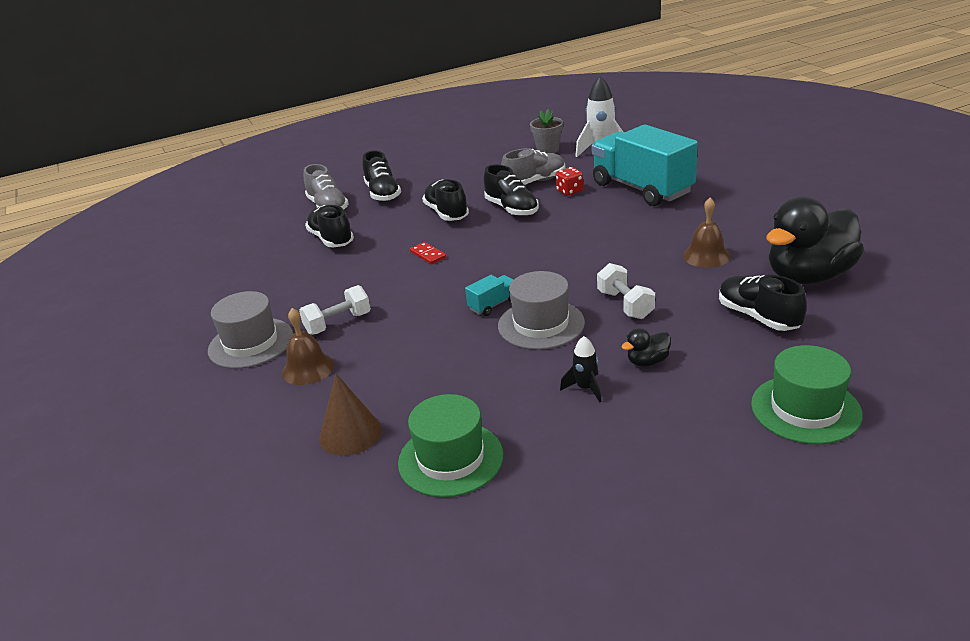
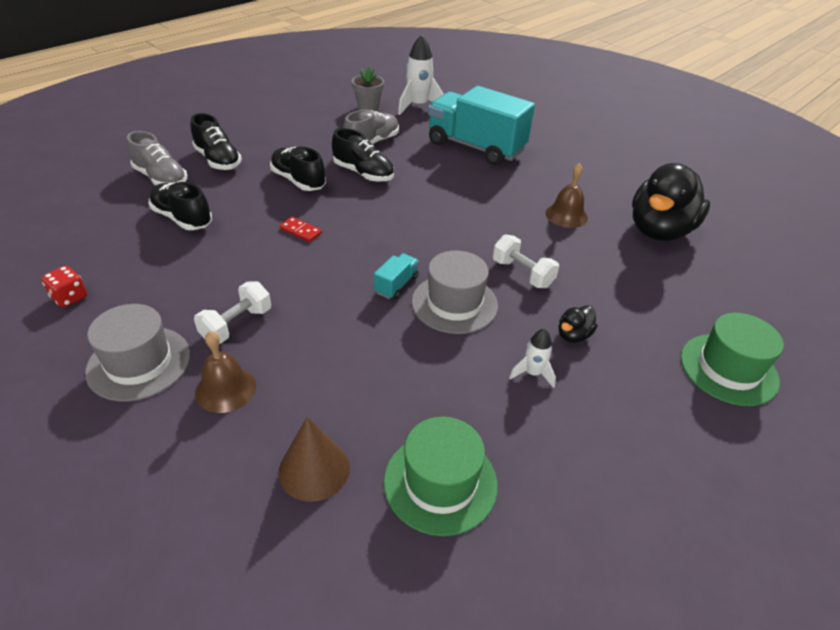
camera: 25 degrees left, 10 degrees up
(569, 191) = (410, 152): red dice -> red dice (69, 297)
(585, 388) = (532, 373): black rocket -> white rocket
(758, 317) = (641, 276): black shoe -> none

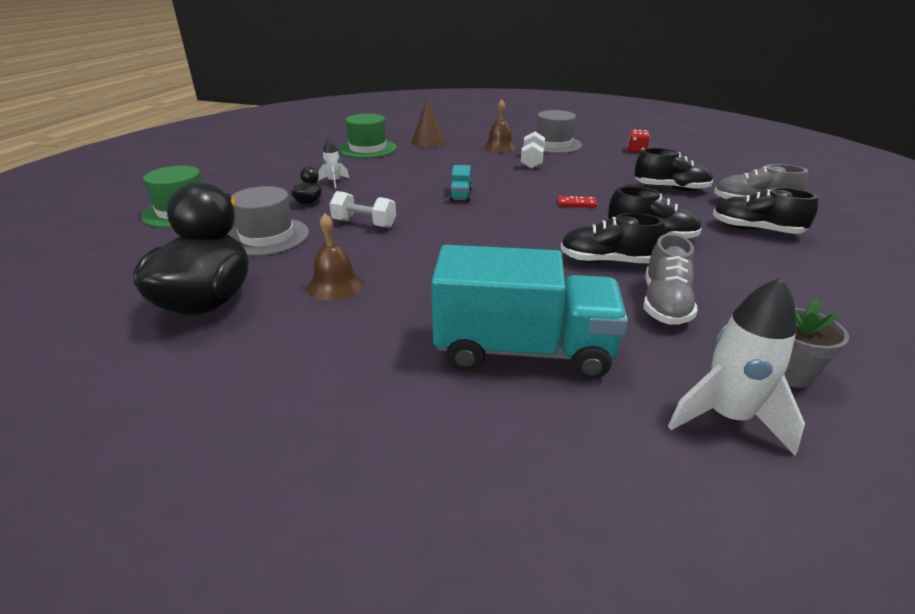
camera: 155 degrees right, 10 degrees down
(454, 303) = (408, 196): grey hat -> grey hat (267, 236)

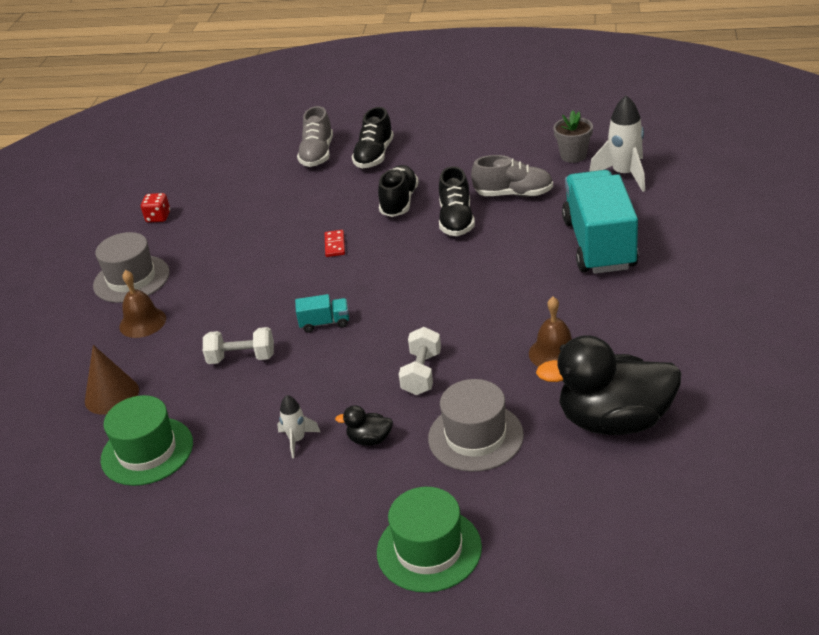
camera: 95 degrees left, 5 degrees up
(532, 161) = (202, 288): white dumbbell -> white dumbbell (241, 358)
(671, 189) = (284, 194): black shoe -> none

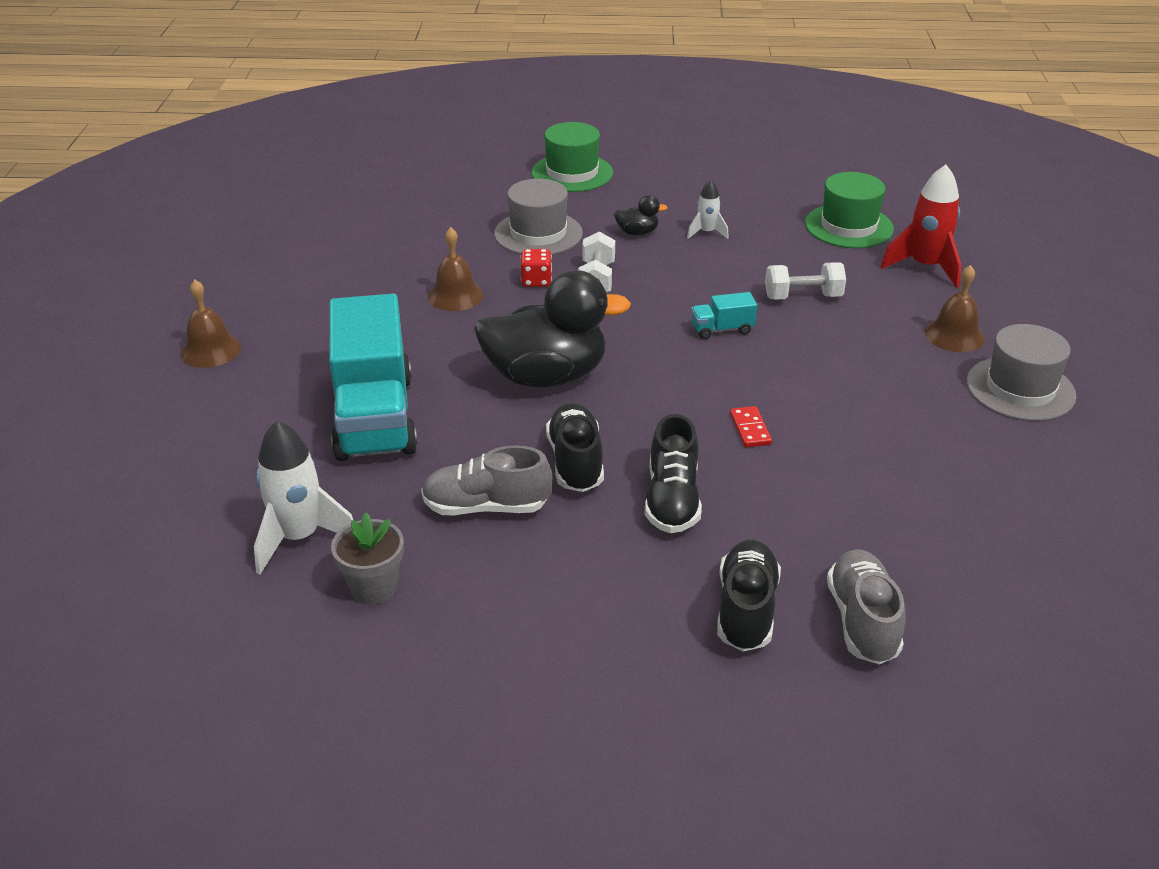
camera: 170 degrees right, 0 degrees up
(111, 395) = (925, 267): brown cone -> red rocket
(158, 217) = (1070, 489): red dice -> red dice (536, 281)
(614, 421) = (408, 243): black duck -> black duck (546, 376)
(755, 292) = (210, 350): none -> brown bell

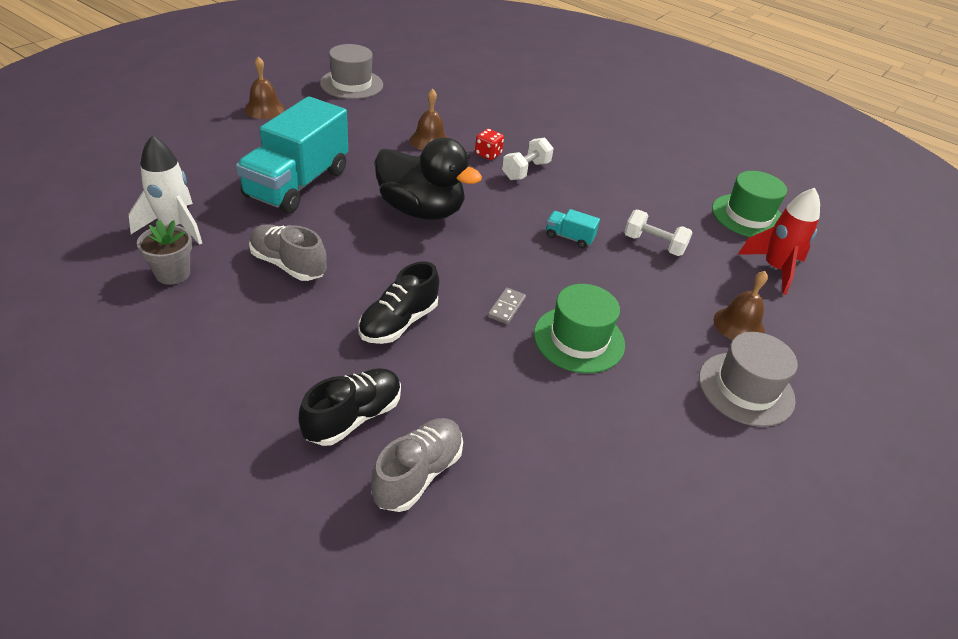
camera: 30 degrees right, 5 degrees up
(538, 234) = (525, 128): grey hat -> grey hat (351, 84)
(572, 173) = (592, 103): green hat -> green hat (579, 339)
(575, 462) = (371, 268): black shoe -> none
(637, 232) = (589, 155): black duck -> none
(706, 232) = (637, 175): white rocket -> none
(750, 429) = (506, 307): red domino -> grey domino

